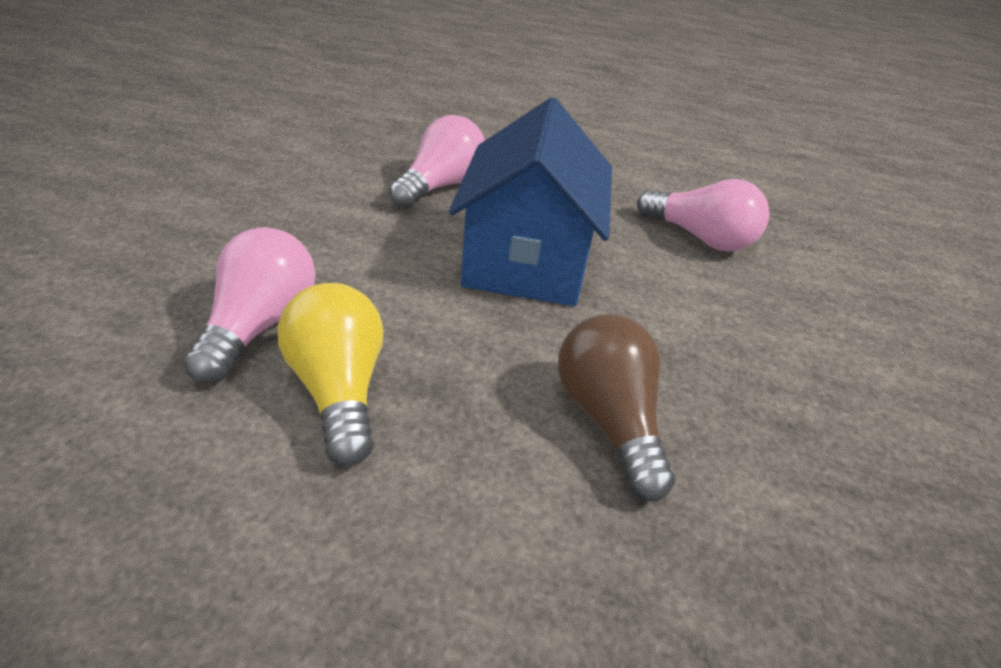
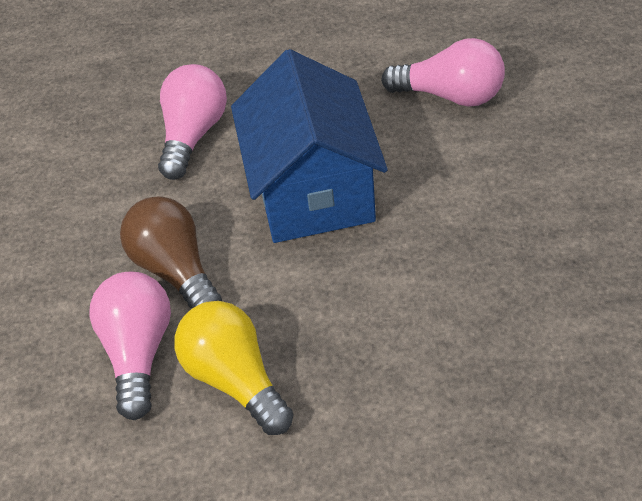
camera: 10 degrees left, 10 degrees up
(608, 419) = (442, 316): brown light bulb -> brown light bulb (176, 270)

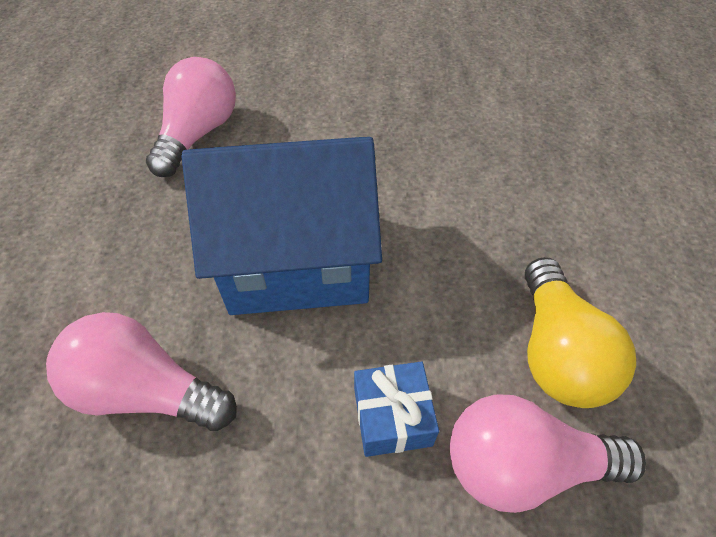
camera: 90 degrees left, 5 degrees up
(176, 270) = (392, 417): brown light bulb -> blue gift
(235, 379) = (557, 352): yellow light bulb -> yellow light bulb turned 60 degrees counterclockwise

